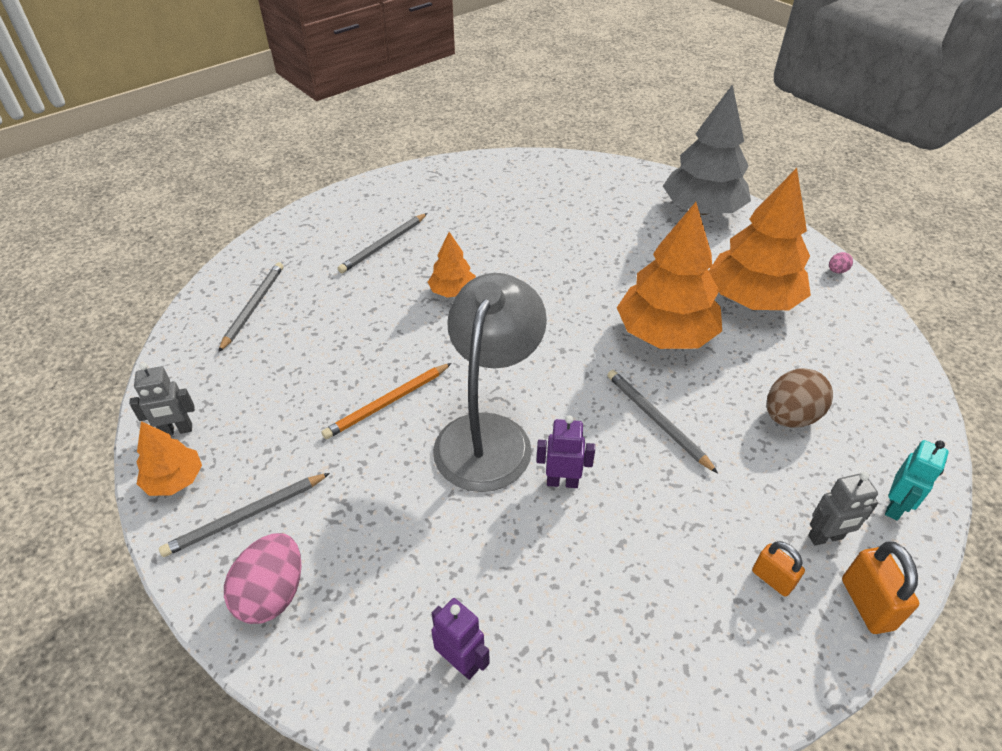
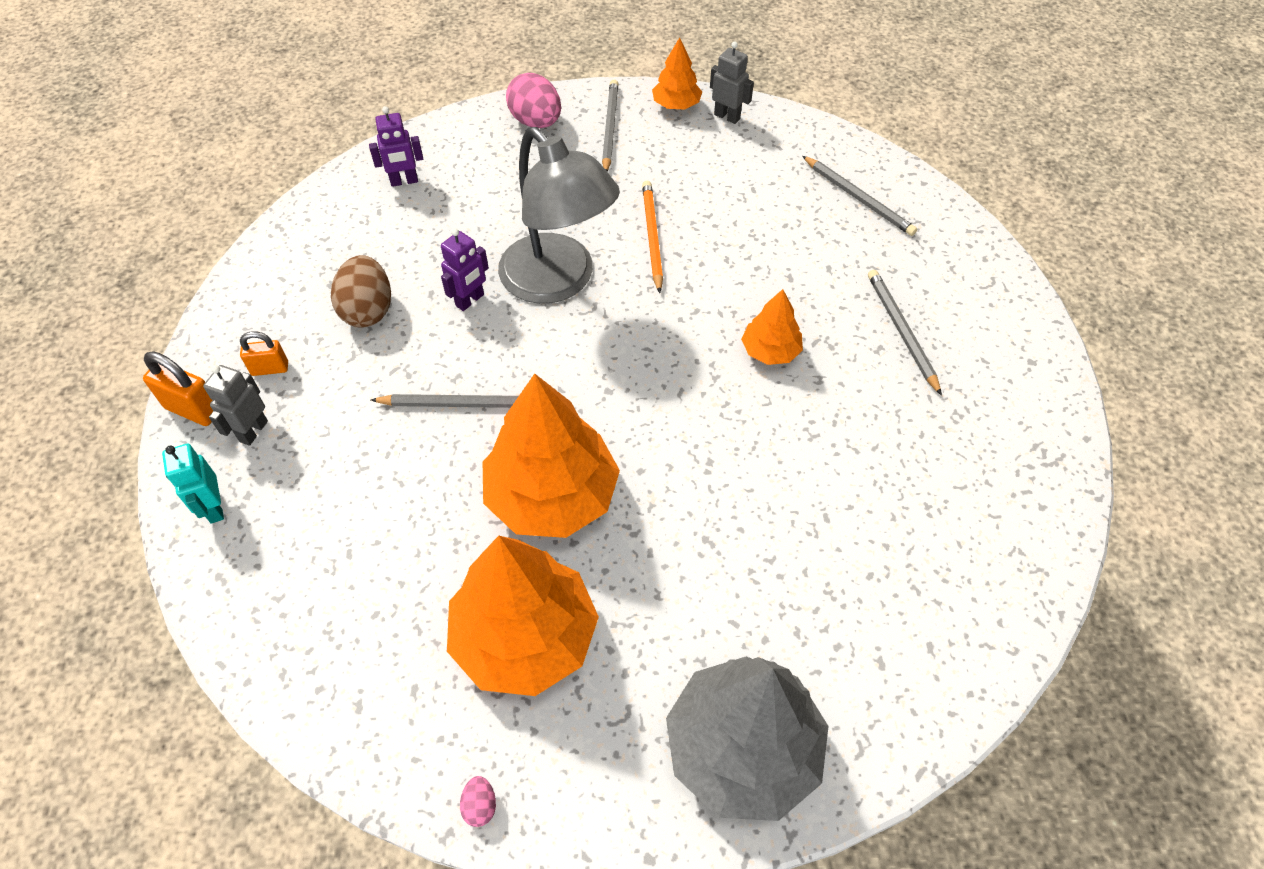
camera: 125 degrees right, 10 degrees up
(177, 431) = (727, 116): grey robot -> grey robot turned 105 degrees clockwise
(790, 417) = (361, 514): brown egg -> brown egg (368, 310)

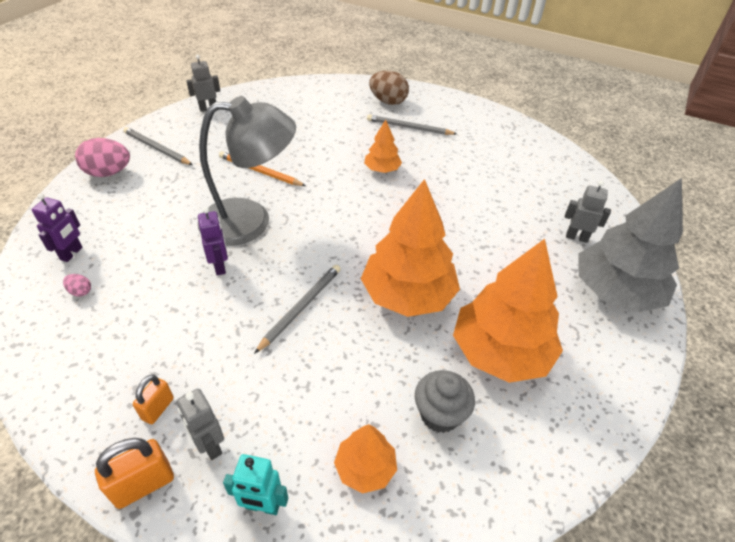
camera: 60 degrees left, 10 degrees down
(368, 310) = (168, 323): brown egg -> brown egg (388, 101)
(394, 609) = (439, 414): none -> grey cupcake
(480, 805) = (607, 426): pink egg -> pink egg (80, 291)
(676, 105) = (174, 119): orange tree -> orange tree (365, 468)
(827, 656) = (576, 237): none -> grey robot
(858, 198) = (315, 100): grey pencil -> none

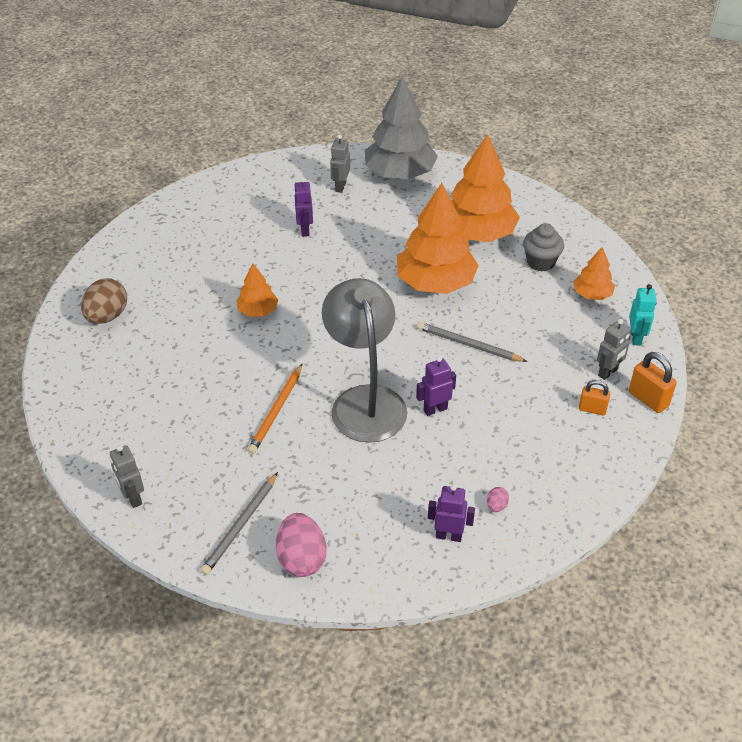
camera: 95 degrees left, 0 degrees up
(409, 128) = (169, 294): grey pencil -> none
(497, 205) = (305, 230): none -> purple robot

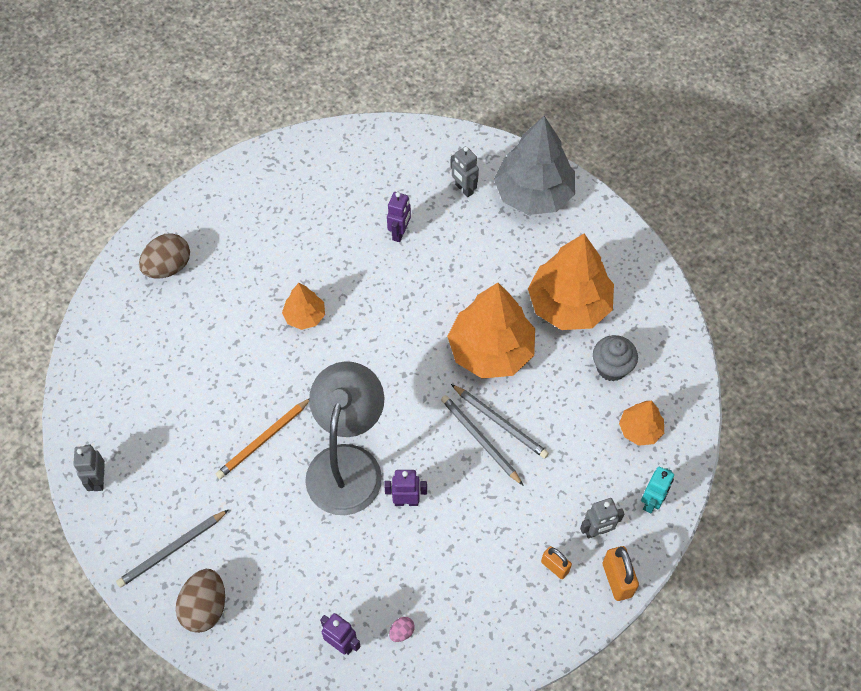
camera: 25 degrees right, 15 degrees up
(301, 558) = (205, 607): pink egg -> brown egg
(340, 186) = (464, 189): grey robot -> grey robot turned 75 degrees counterclockwise
(477, 327) = (500, 422): none -> grey pencil

